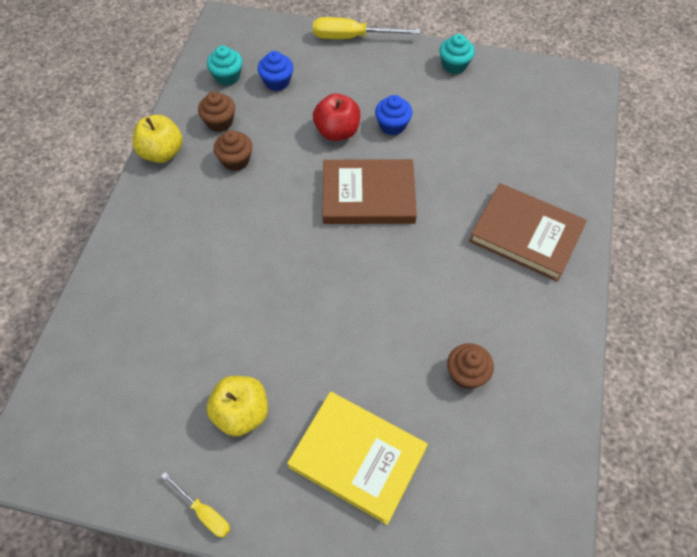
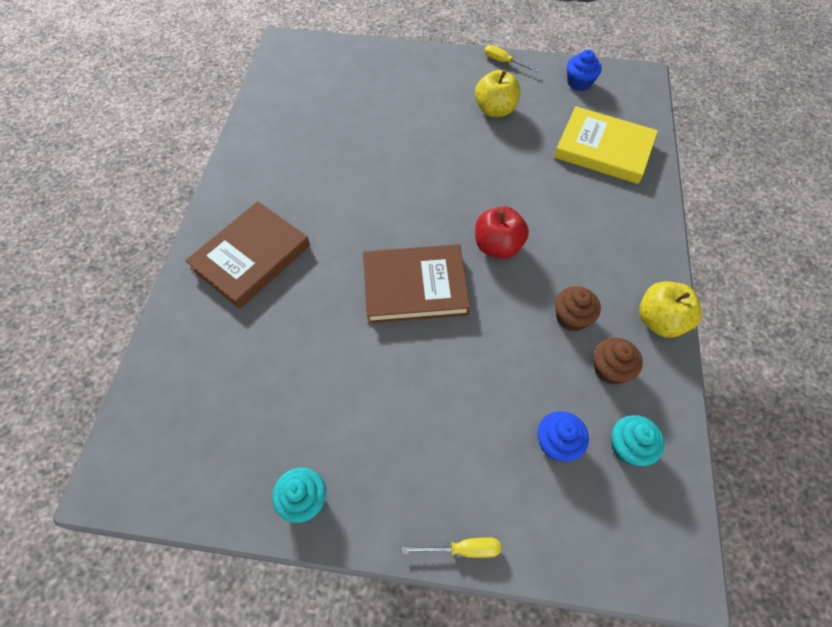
camera: 175 degrees right, 0 degrees up
(337, 131) = (461, 367): red apple -> red apple (497, 246)
(352, 37) = (463, 549): yellow screwdriver -> yellow screwdriver, size x0.57
(358, 457) = (406, 92): yellow book -> yellow book (603, 149)
(392, 125) = (392, 382): blue cupcake -> blue cupcake (579, 83)
(466, 374) = (324, 143): brown cupcake -> none
(526, 234) = (251, 257): brown book -> brown book turned 75 degrees counterclockwise

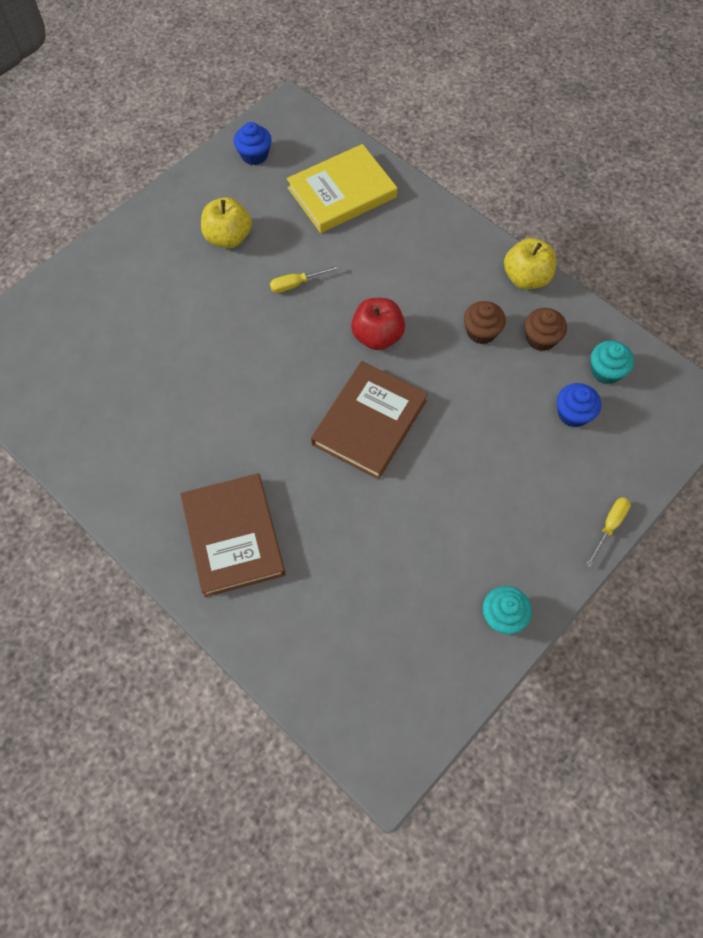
camera: 55 degrees left, 5 degrees up
(504, 62) = (176, 191): yellow screwdriver -> yellow screwdriver (297, 284)

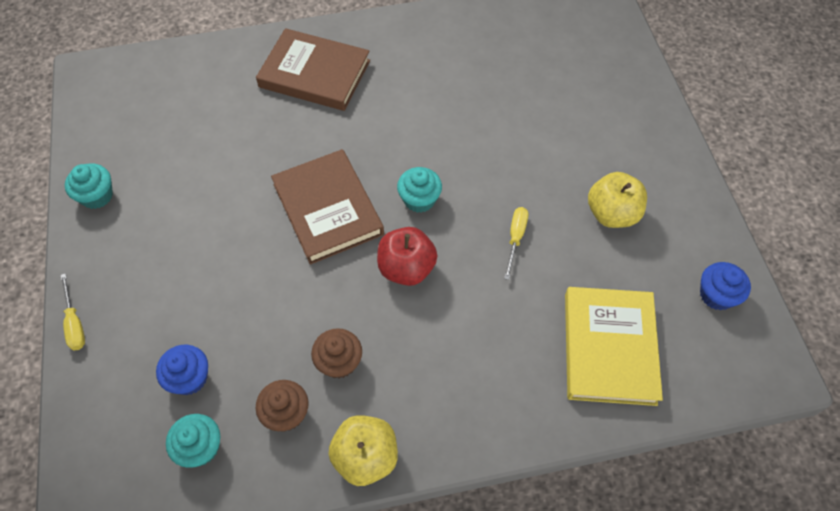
camera: 125 degrees right, 5 degrees down
(310, 364) = (419, 199): none -> turquoise cupcake

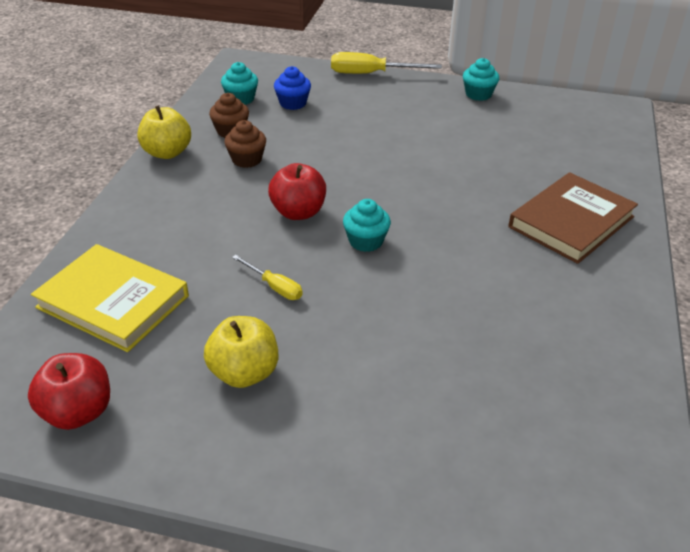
camera: 115 degrees right, 20 degrees down
(75, 323) = (371, 74): yellow screwdriver -> yellow screwdriver, size x1.75
(328, 209) = (392, 188): brown book -> none
(716, 295) = (78, 412): blue cupcake -> red apple

